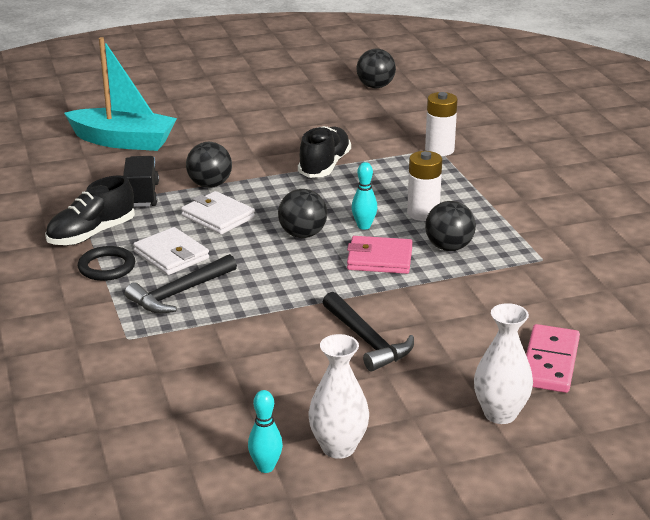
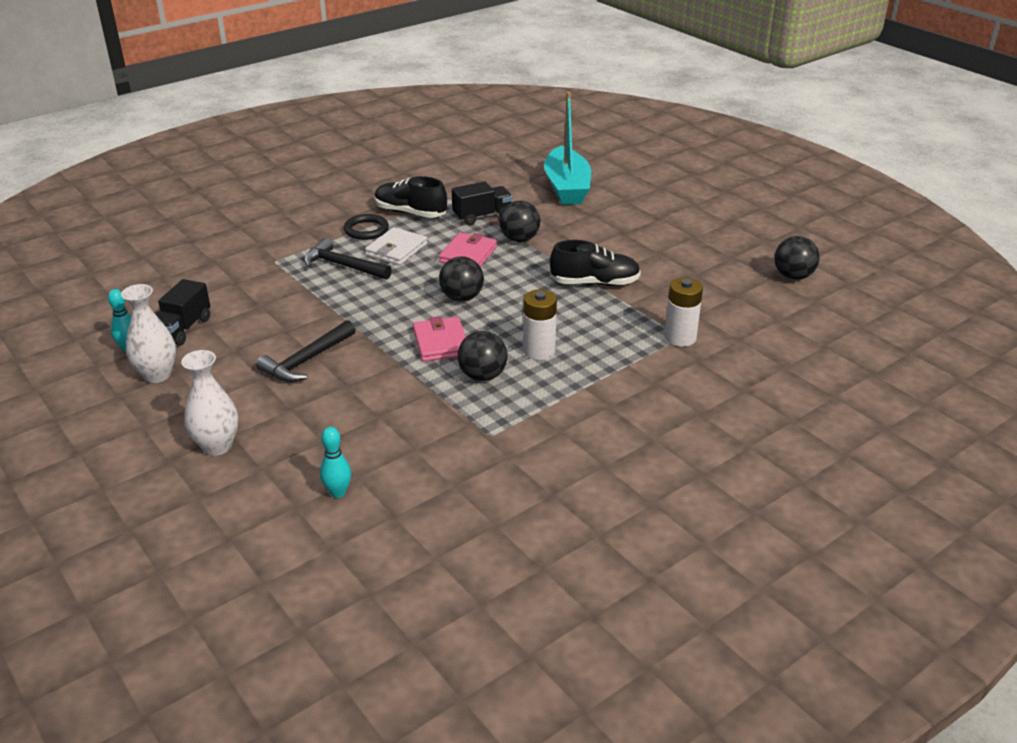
camera: 70 degrees right, 5 degrees up
(218, 216) = (468, 254): white wallet -> pink wallet
(245, 421) = (183, 329): none -> black truck
(364, 226) = (494, 324): turquoise bowling pin -> turquoise bowling pin (338, 493)
(550, 362) = (304, 464): pink domino -> none

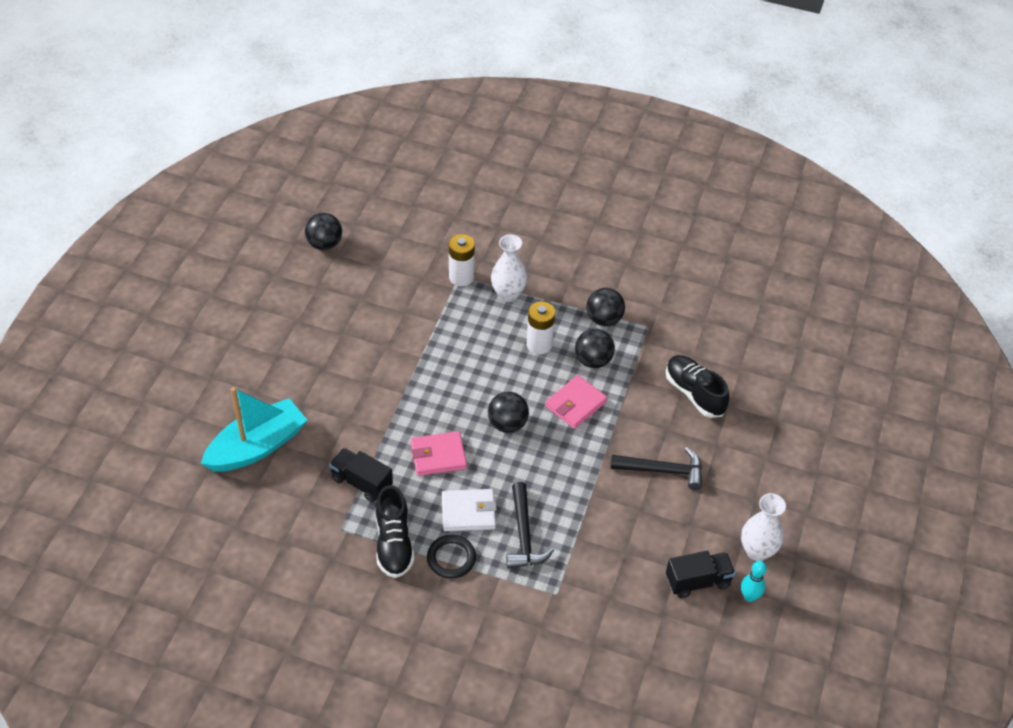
camera: 125 degrees left, 15 degrees up
(217, 446) = (783, 457): white vase -> white vase (508, 294)
(338, 493) = (760, 369): turquoise bowling pin -> none
(519, 239) = (385, 433): black ball -> black ball (604, 319)
(594, 283) = (422, 352): black shoe -> black shoe (694, 393)

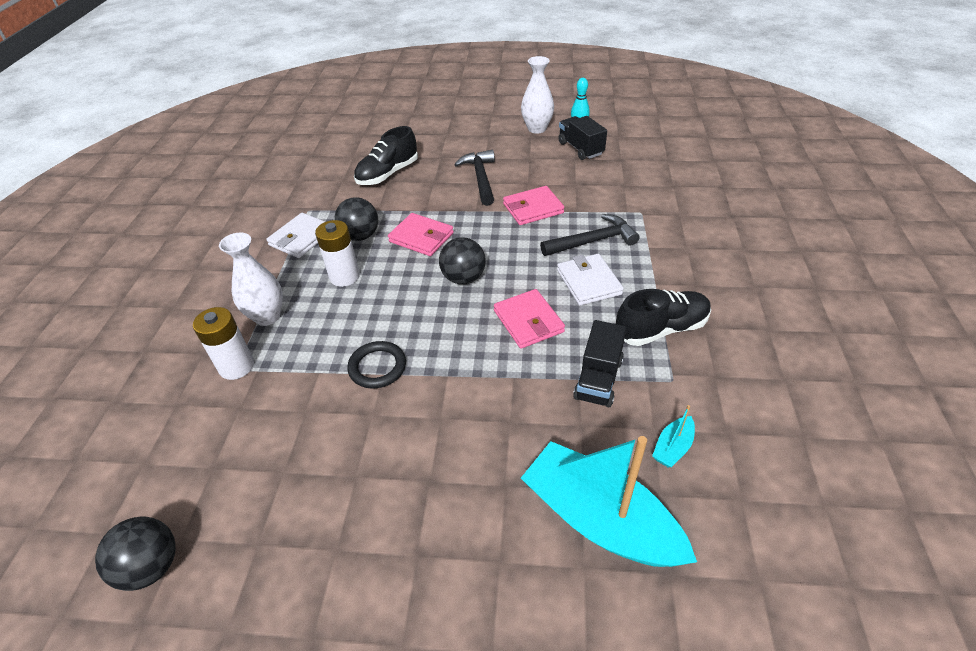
camera: 100 degrees left, 5 degrees down
(287, 505) = (672, 447): none -> turquoise boat
(451, 558) = (649, 282): black ring -> black ring (377, 367)
(593, 502) = (533, 208): none -> pink wallet
(604, 319) = (301, 238): black ball -> white wallet

